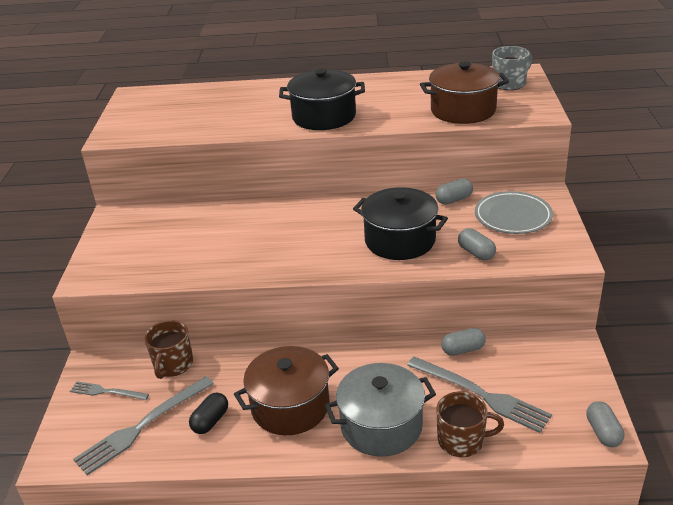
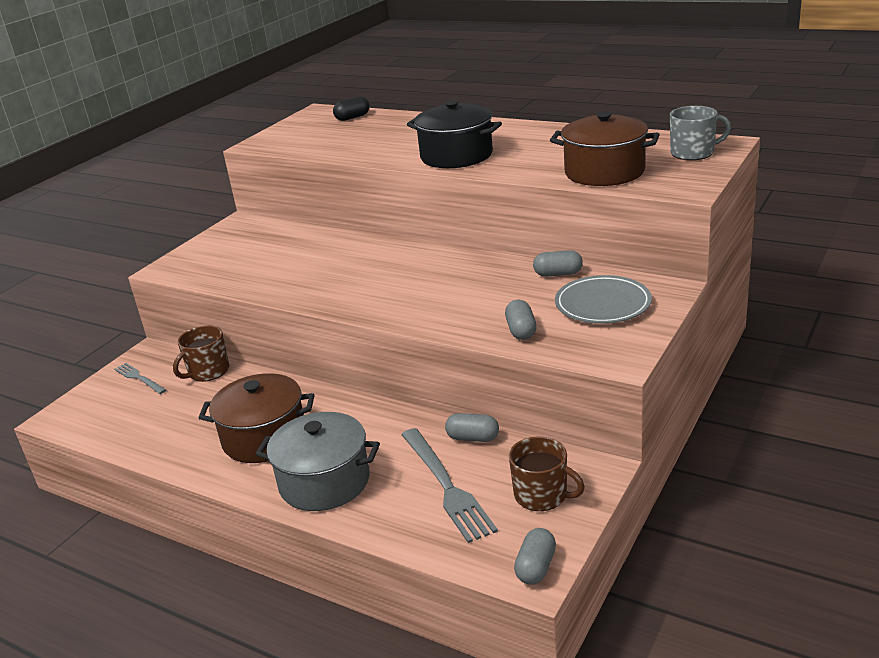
camera: 30 degrees right, 5 degrees down
(142, 426) = (137, 414): grey fork -> none
(210, 421) = (190, 428): black capsule -> black capsule (352, 117)
(400, 240) = (458, 300): black pot -> none
(462, 440) = (384, 521): brown mug -> brown mug (542, 495)

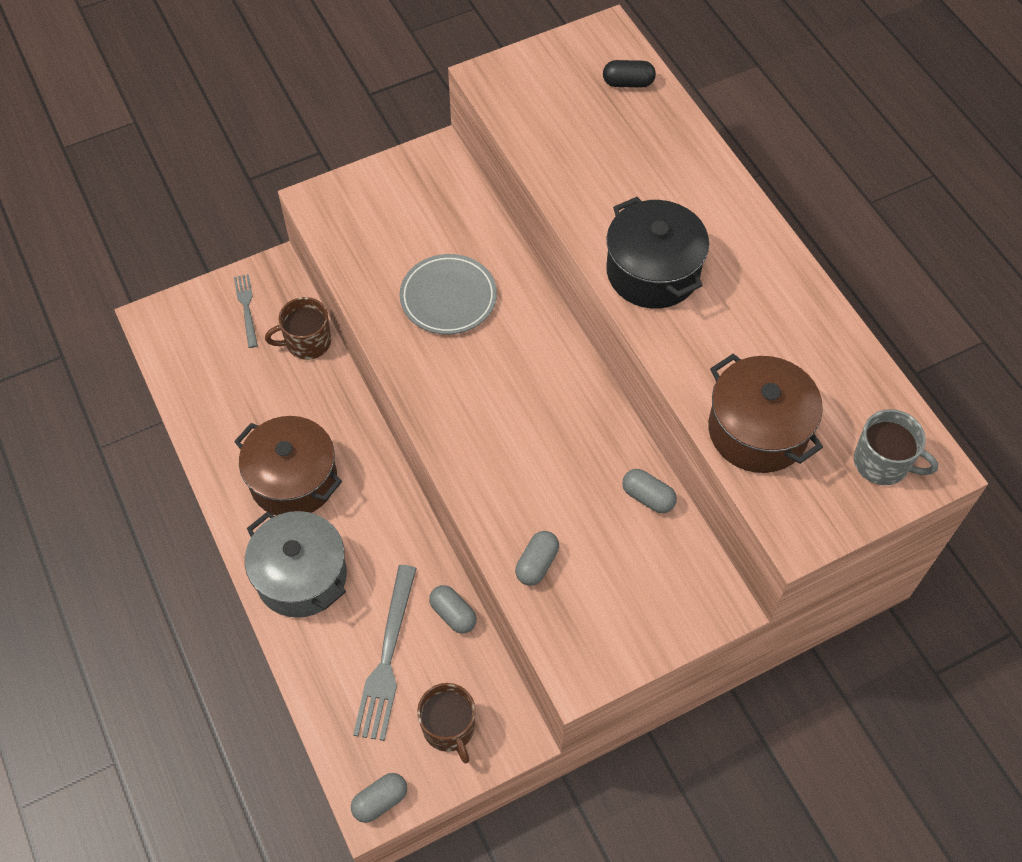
camera: 30 degrees right, 30 degrees up
(603, 304) = (641, 581): grey plate -> grey plate (448, 297)

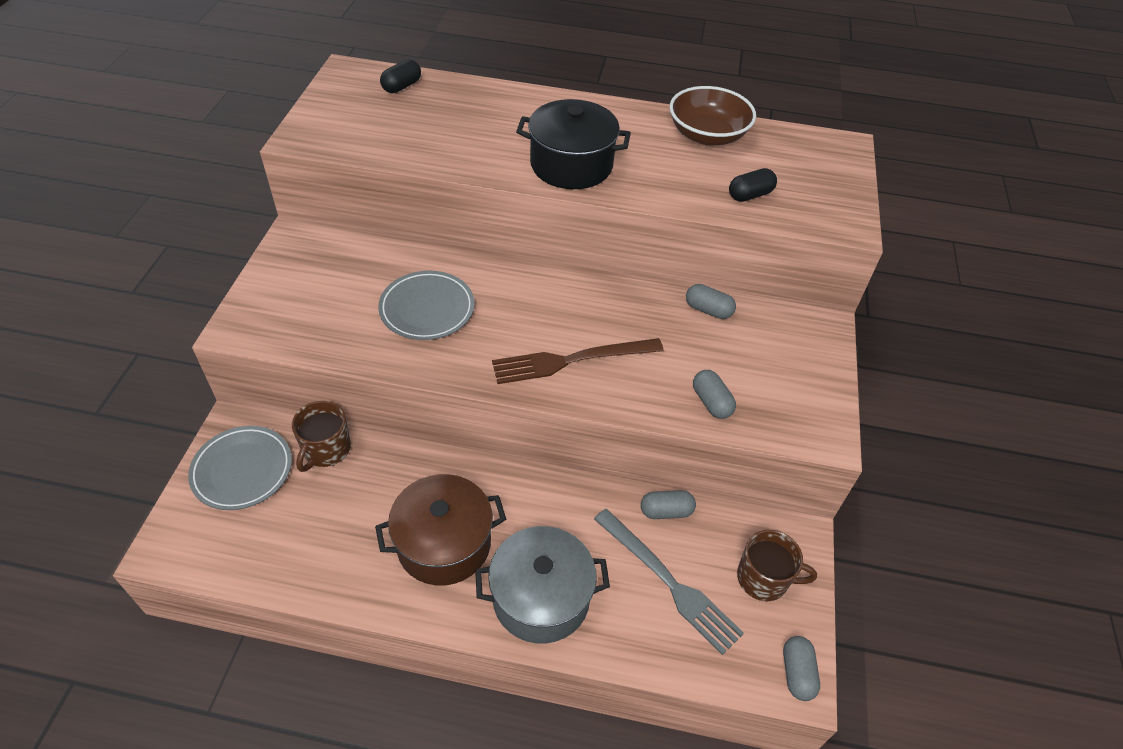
camera: 55 degrees left, 10 degrees down
(246, 308) = (242, 470): grey fork -> grey plate
(488, 433) = (571, 360): none -> brown fork
(648, 497) = (708, 310): grey capsule -> grey capsule turned 45 degrees clockwise
(757, 430) = (750, 195): brown pot -> black capsule
(816, 344) = (707, 135): none -> brown bowl
(882, 463) = (823, 162): grey mug -> none

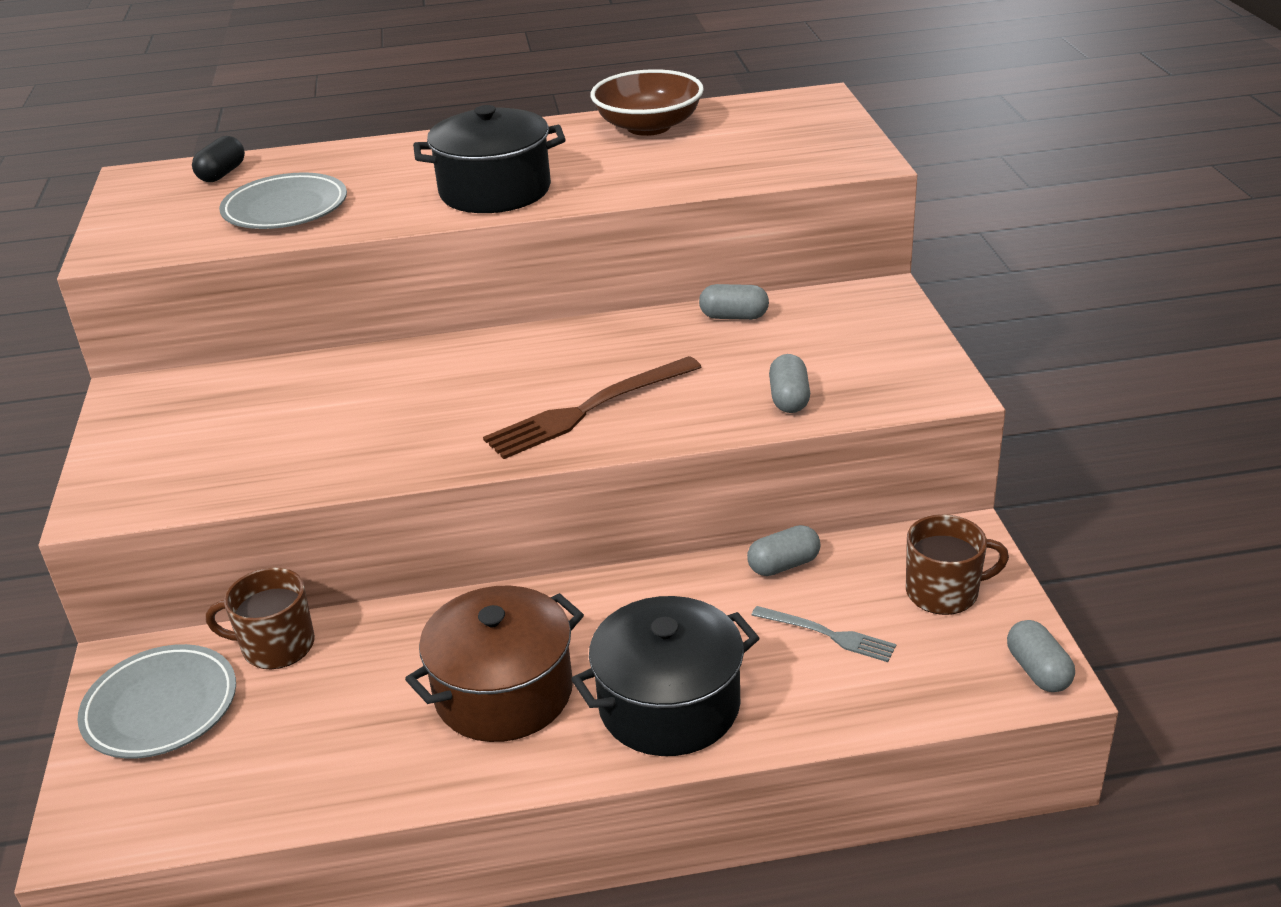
camera: 15 degrees left, 15 degrees down
(326, 449) = (276, 646): brown mug -> brown mug turned 90 degrees clockwise
(427, 309) = (363, 413): grey plate -> grey plate (285, 208)
(541, 597) = (669, 705): grey pot -> black pot
(668, 582) = (827, 634): grey fork -> grey fork, size x0.56
(711, 402) = (789, 399): grey capsule -> grey capsule turned 45 degrees clockwise
(750, 195) = (733, 164): black capsule -> none

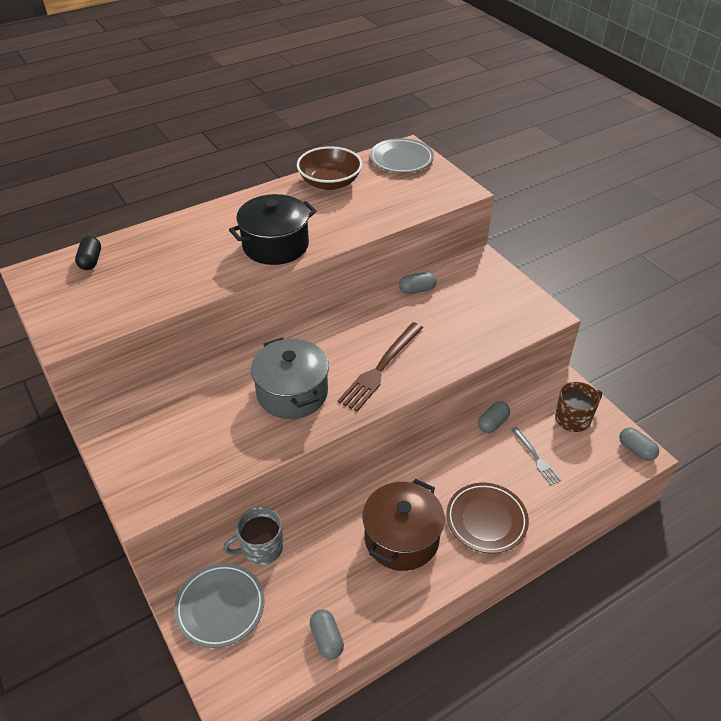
camera: 25 degrees left, 10 degrees up
(276, 646) = (261, 548): brown mug -> grey mug
(285, 208) = (155, 281): grey plate -> grey plate (401, 159)
(423, 415) = (292, 393): none -> grey pot
(669, 705) = (486, 520): black pot -> brown plate
(789, 399) = (478, 337): grey capsule -> grey capsule (326, 639)
(827, 634) = (535, 457): grey fork -> grey fork turned 60 degrees clockwise

